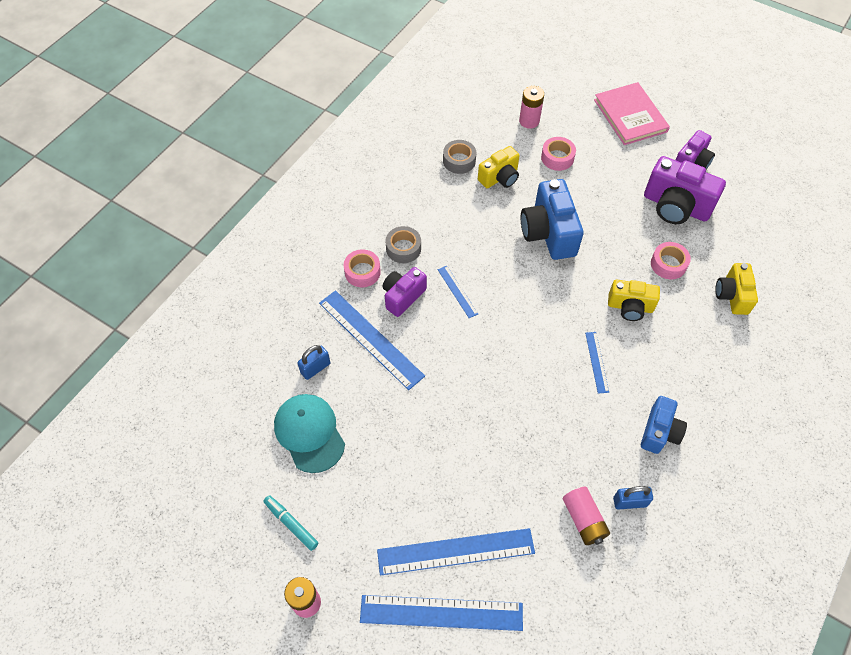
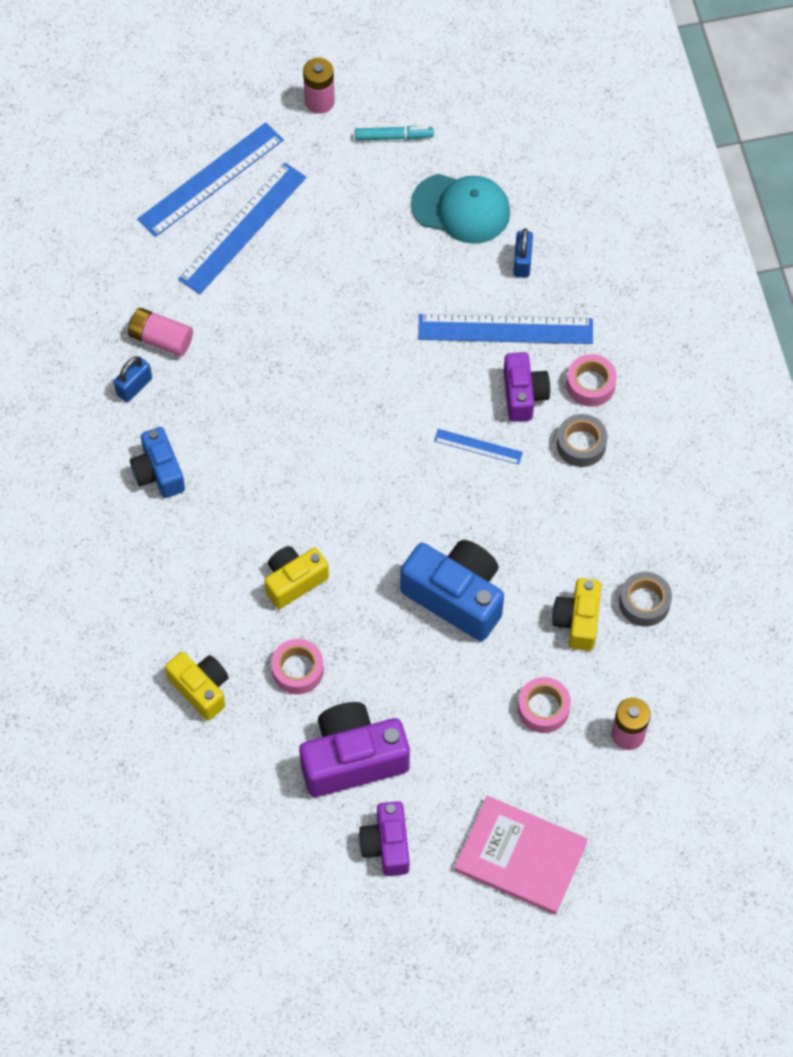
camera: 135 degrees right, 5 degrees up
(597, 362) = (275, 492): blue ruler -> none

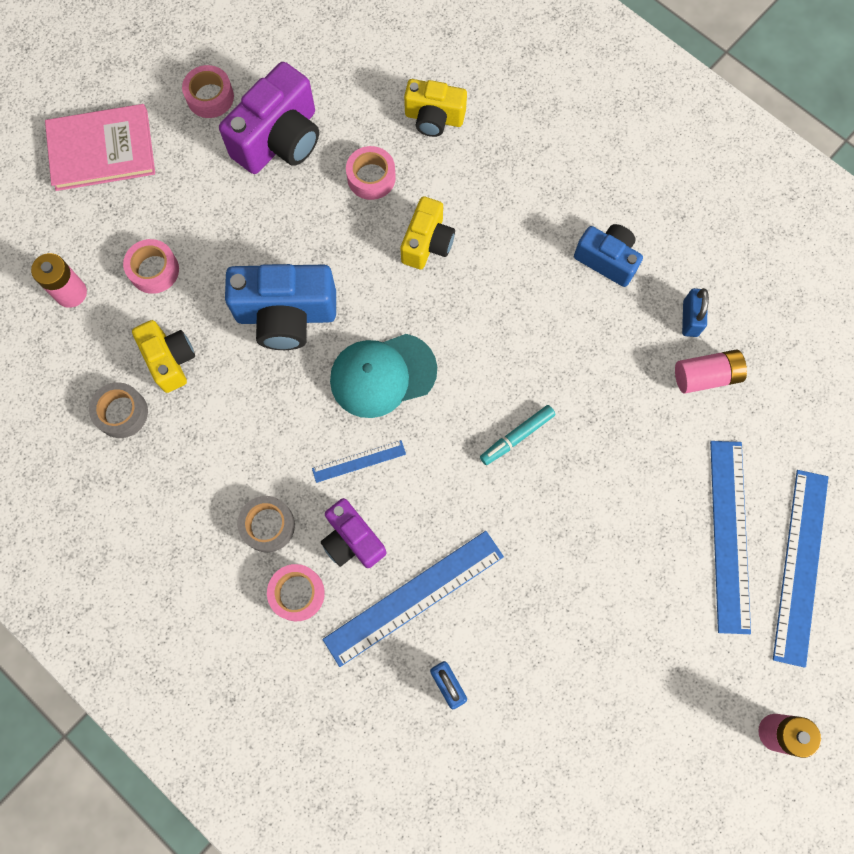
camera: 145 degrees right, 10 degrees up
(387, 845) = (210, 97): purple camera -> pink tape
(393, 137) = (673, 743): turquoise marker -> turquoise marker (517, 437)
(461, 209) = (547, 704): turquoise cap -> turquoise cap (382, 375)

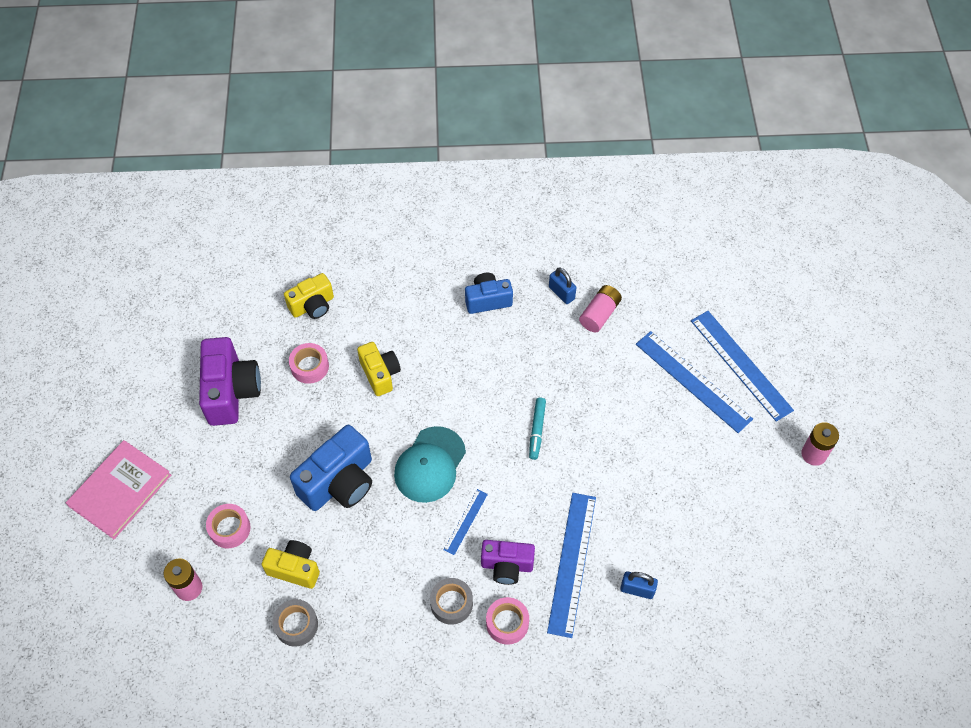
camera: 45 degrees left, 15 degrees down
(210, 97) = (160, 403): pink tape -> none

